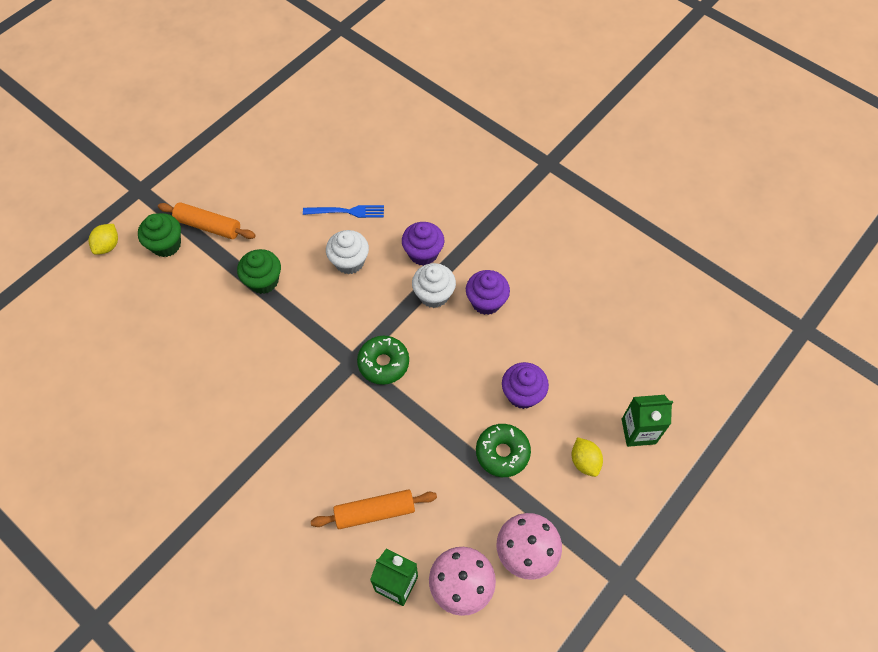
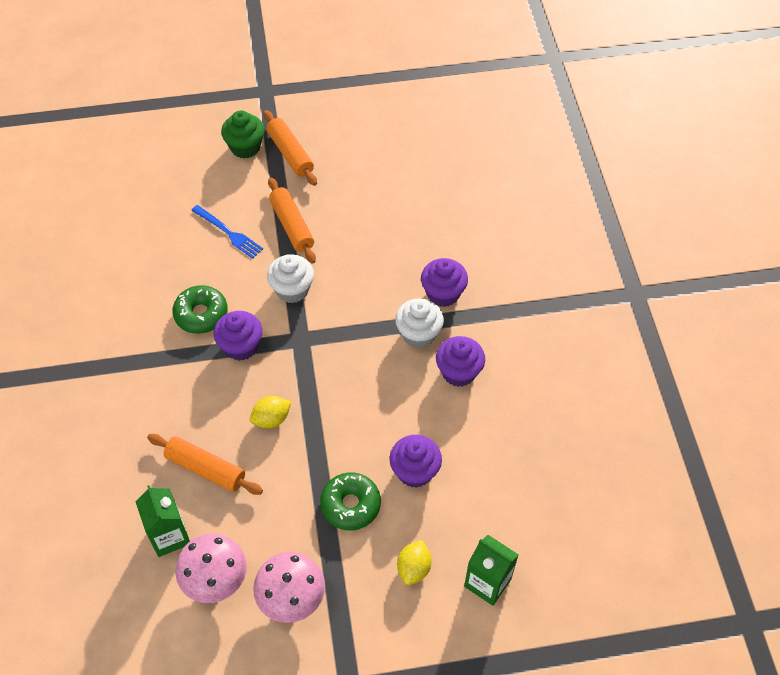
camera: 40 degrees right, 5 degrees down
(108, 246) = (203, 119): yellow lemon -> yellow lemon (271, 419)
(263, 281) = (292, 226): green cupcake -> orange rolling pin
(312, 400) = (241, 346): none -> purple cupcake
(347, 211) = (411, 216): blue fork -> blue fork (229, 233)
(349, 262) = (374, 258): white cupcake -> white cupcake (292, 290)
(383, 363) = (323, 359): green donut -> green donut (201, 314)

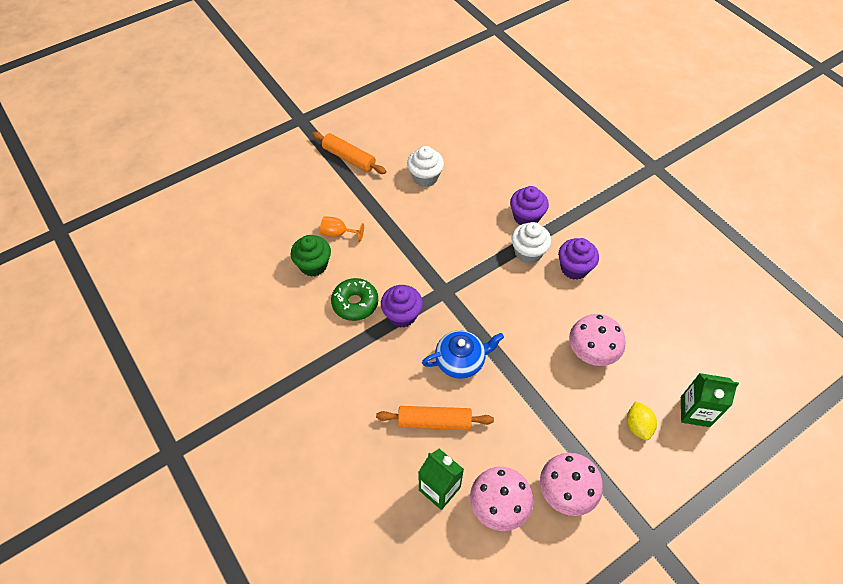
camera: 25 degrees left, 0 degrees up
(229, 233) = (338, 233): blue fork -> orange goblet
(245, 147) = (311, 165): green cupcake -> green cupcake (313, 265)
(271, 419) = (461, 360): yellow lemon -> blue teapot
(292, 226) = (384, 210): orange rolling pin -> none
(292, 290) = (414, 257): white cupcake -> white cupcake (425, 177)
(350, 505) = (561, 399): green donut -> none
(415, 471) = (591, 353): purple cupcake -> pink mushroom

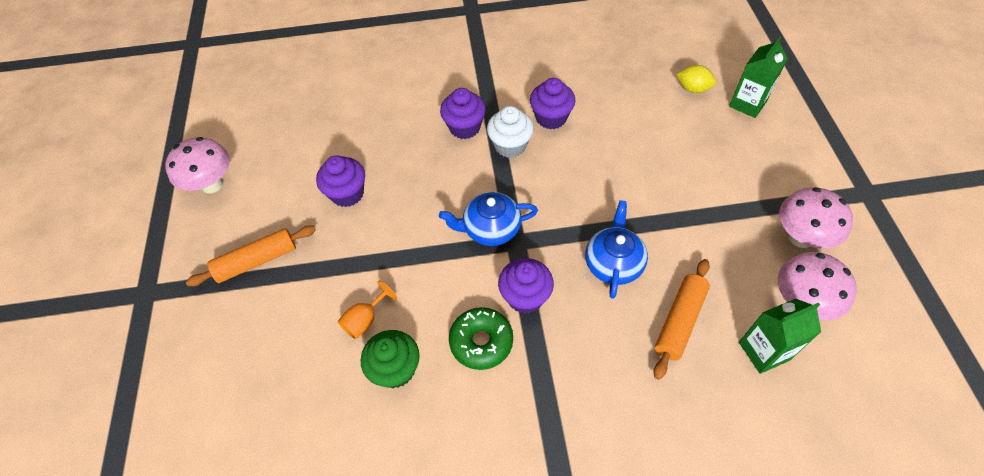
camera: 60 degrees left, 0 degrees up
(425, 177) = (347, 194): white cupcake -> purple cupcake
(445, 271) = (490, 228): none -> blue teapot
(591, 353) = (655, 149): pink mushroom -> pink mushroom (212, 184)
(637, 426) = (747, 150): yellow lemon -> yellow lemon (693, 88)

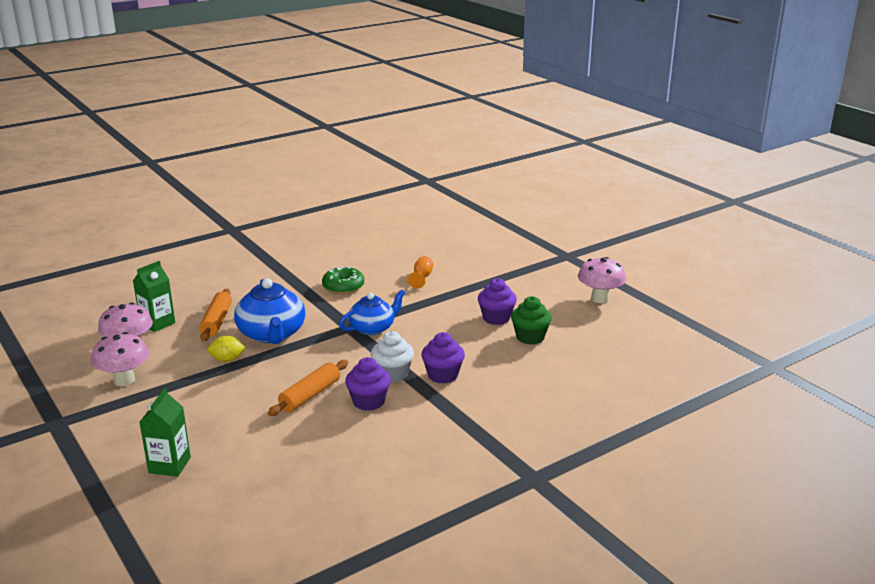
camera: 150 degrees right, 30 degrees down
(257, 261) = (517, 280): orange rolling pin -> orange rolling pin (310, 395)
(395, 369) = (386, 268): green cupcake -> green cupcake (530, 337)
(525, 297) = (326, 307): purple cupcake -> none
(613, 263) = (272, 334): blue teapot -> blue teapot, size x1.51
(693, 88) = (232, 464): yellow lemon -> yellow lemon (227, 359)

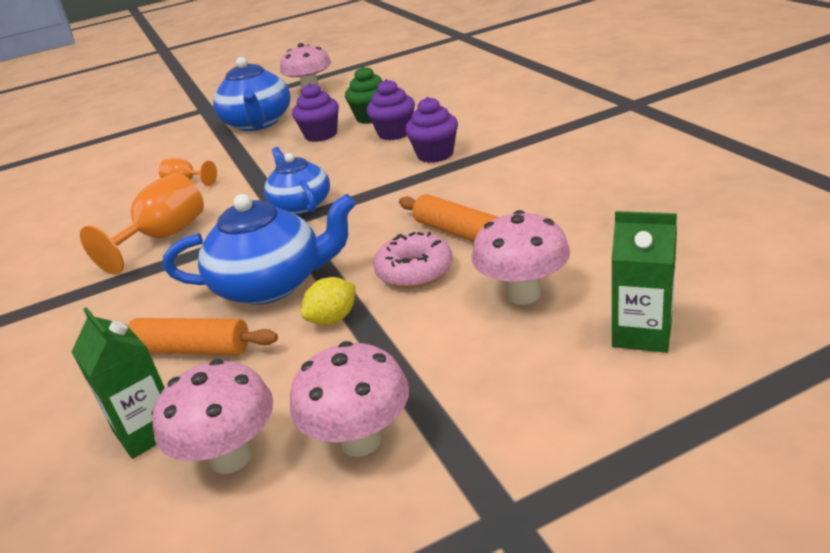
camera: 75 degrees left, 5 degrees up
(227, 359) = (333, 319): yellow lemon -> yellow lemon turned 45 degrees clockwise
(227, 423) = (523, 294): none -> pink mushroom
(268, 381) = (414, 271): none -> pink donut
(343, 287) = (164, 237): green donut -> orange goblet
(368, 402) = (484, 192): purple cupcake -> purple cupcake (395, 133)
(392, 374) = (423, 183): white cupcake -> none
(528, 285) = (258, 123): none -> blue teapot

